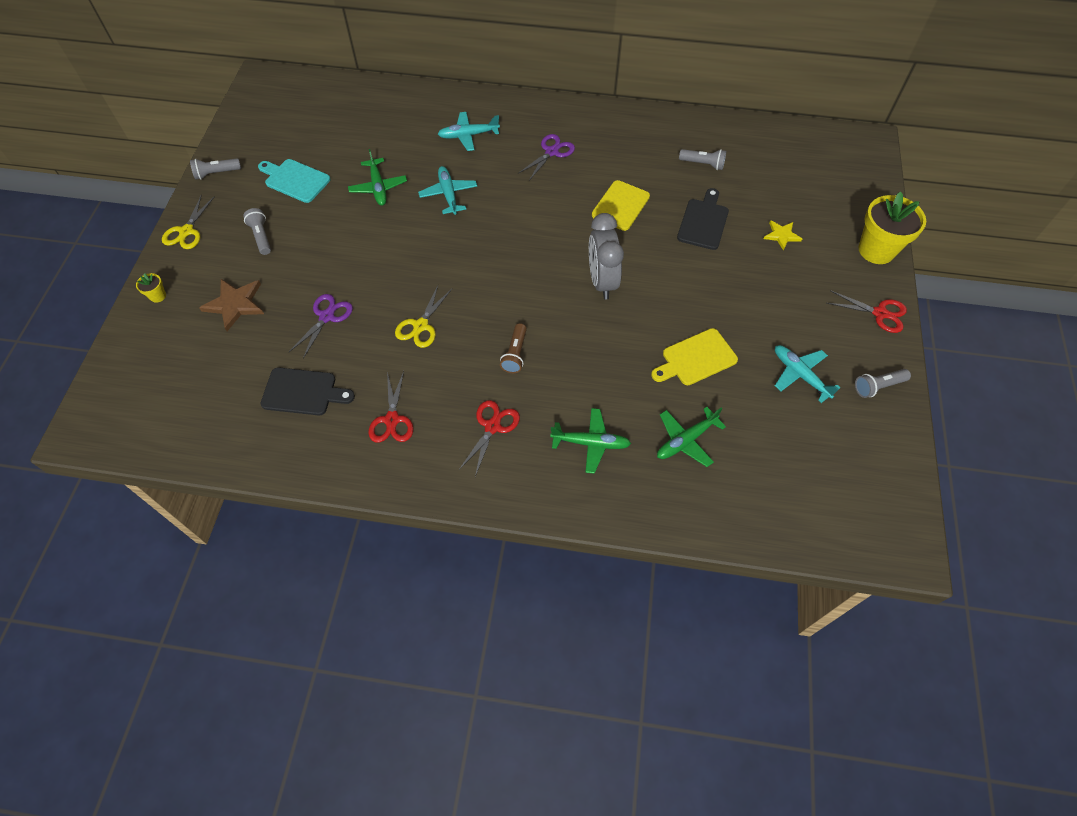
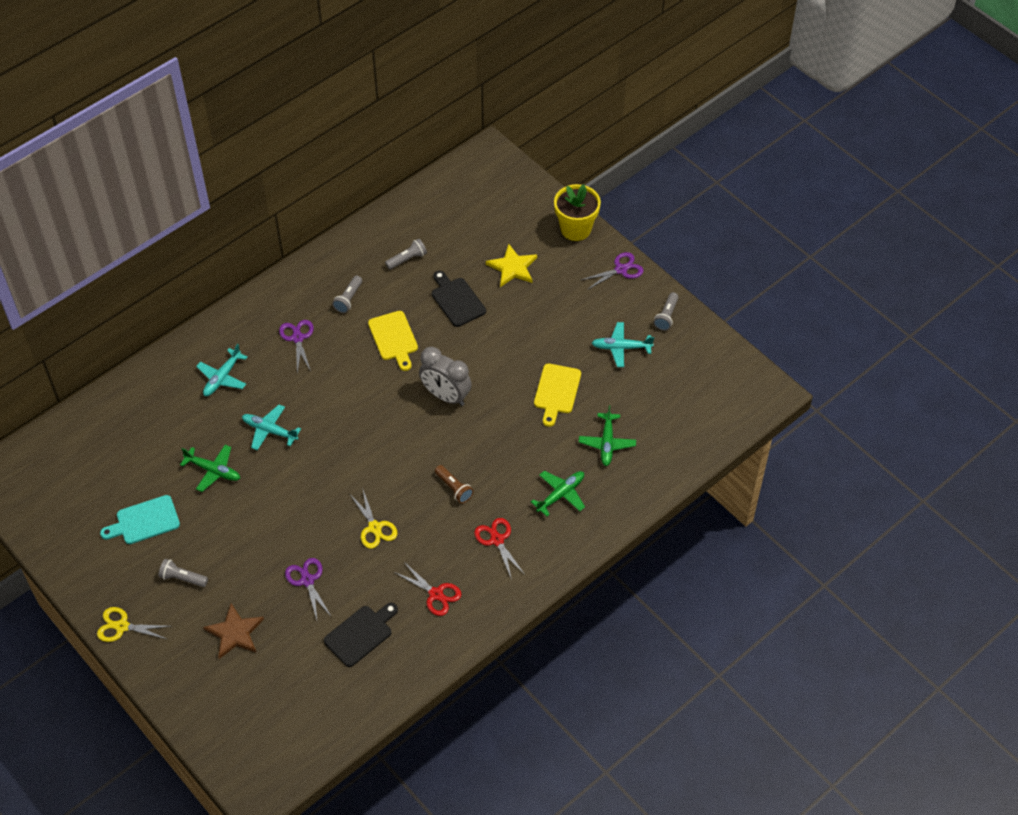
camera: 50 degrees left, 5 degrees down
(158, 296) = (172, 681): yellow flower pot -> none
(186, 231) = (122, 626): yellow scissors -> yellow scissors turned 135 degrees clockwise
(216, 173) = (76, 571): grey flashlight -> grey flashlight (348, 299)
(781, 235) = (512, 267): yellow star -> yellow star, size x1.59
(880, 313) = (621, 269): red scissors -> purple scissors

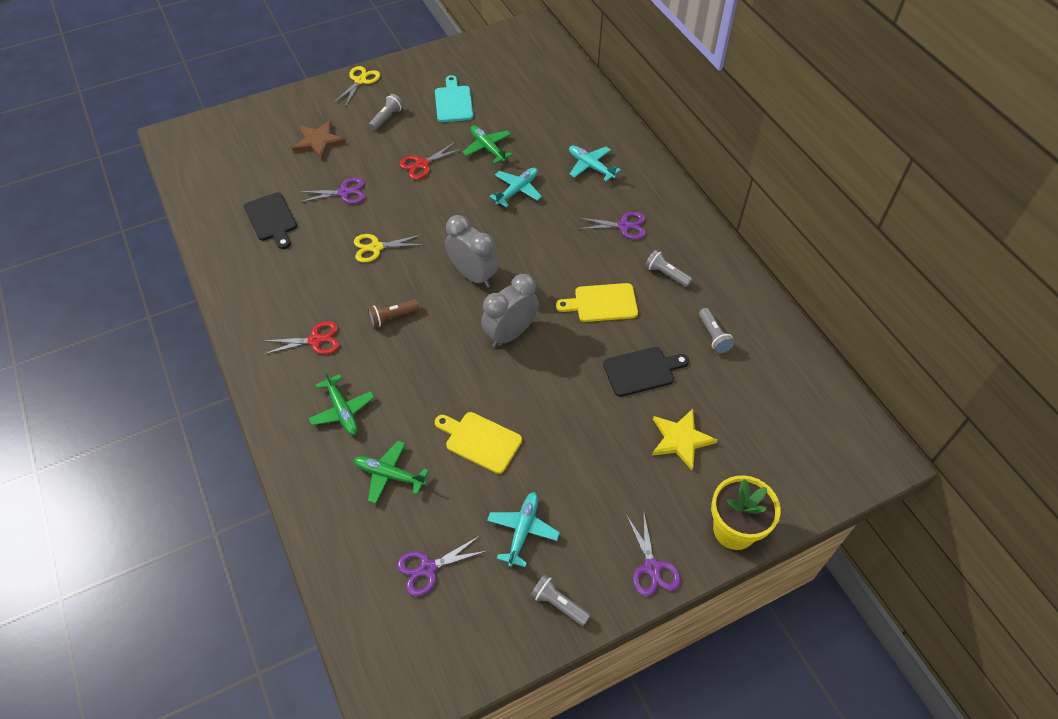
camera: 105 degrees right, 0 degrees up
(213, 470) = (487, 148): green plane -> green plane turned 105 degrees clockwise
(388, 439) = (473, 275): none -> grey clock
(436, 594) = (281, 279): red scissors -> red scissors (422, 164)
(671, 397) = (428, 568): none -> purple scissors

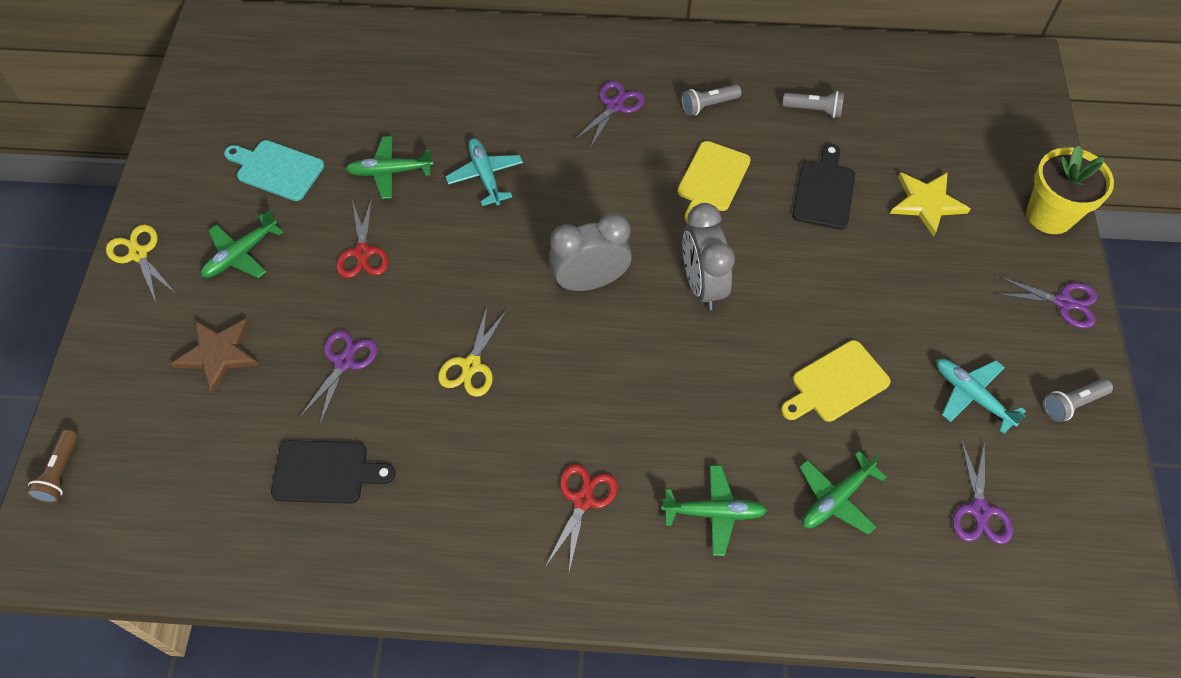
camera: 60 degrees left, 5 degrees up
(387, 118) = (241, 254): grey flashlight -> green plane
(392, 317) = (601, 396): brown flashlight -> brown flashlight (61, 473)
(591, 166) = (501, 90): turquoise plane -> none

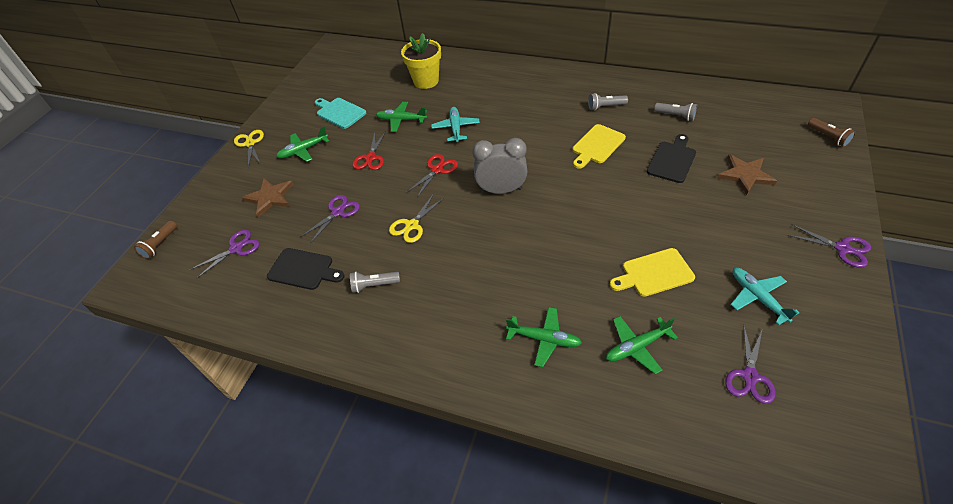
camera: 20 degrees right, 10 degrees down
(583, 500) = (456, 314): red scissors -> red scissors (437, 170)
(614, 106) = (546, 101): purple scissors -> purple scissors (236, 248)
(702, 285) = (574, 202): grey clock -> none
(927, 203) = (745, 175): yellow star -> brown star
(1025, 122) = (828, 137): none -> brown flashlight
(1049, 215) = (839, 193): yellow flower pot -> yellow flower pot (426, 81)
(1072, 404) = (840, 316): grey flashlight -> grey flashlight (374, 285)

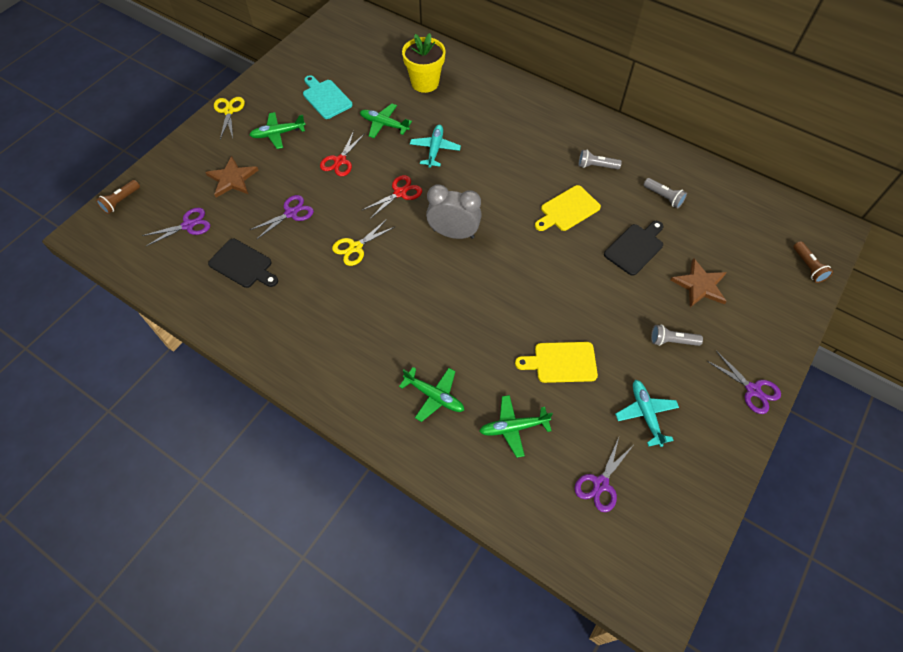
camera: 10 degrees right, 10 degrees up
(374, 285) = (301, 299): grey flashlight -> grey flashlight (672, 341)

